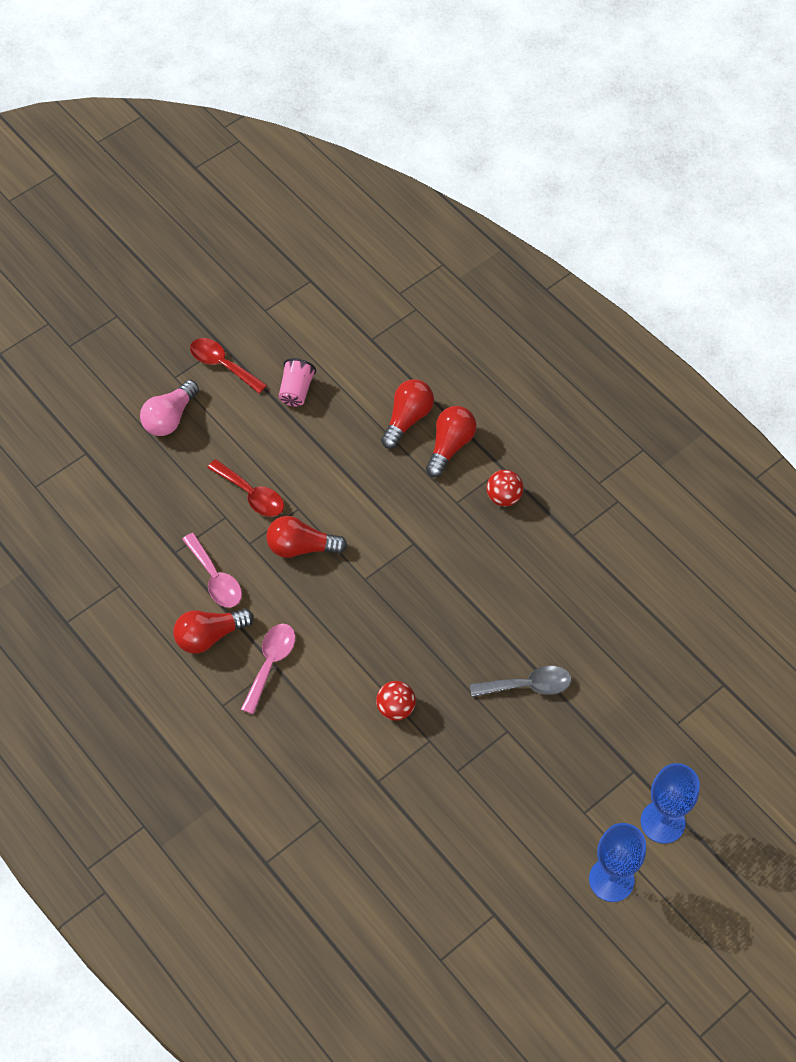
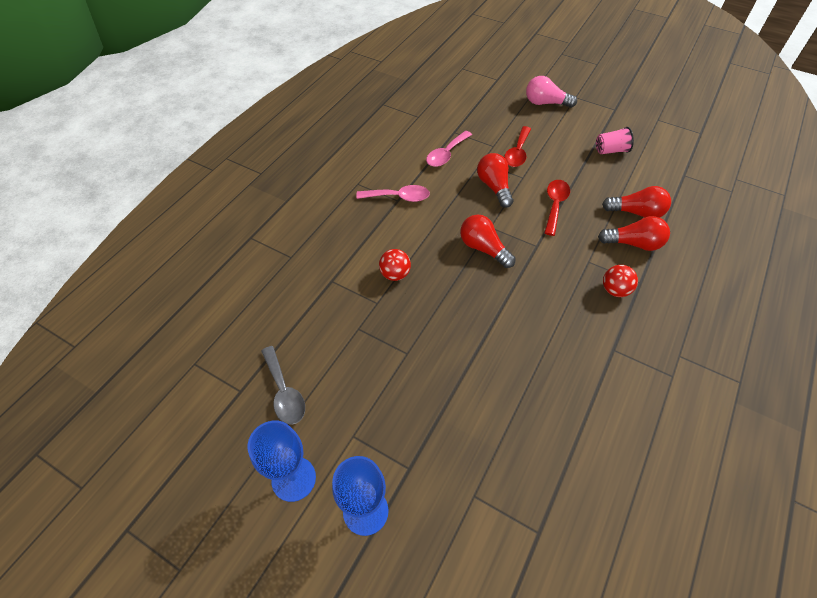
camera: 70 degrees right, 5 degrees down
(209, 636) = (404, 163): red light bulb -> red light bulb (483, 248)
(222, 365) = (601, 113): red spoon -> red spoon (555, 205)
(528, 685) = (454, 356): grey spoon -> grey spoon (284, 392)

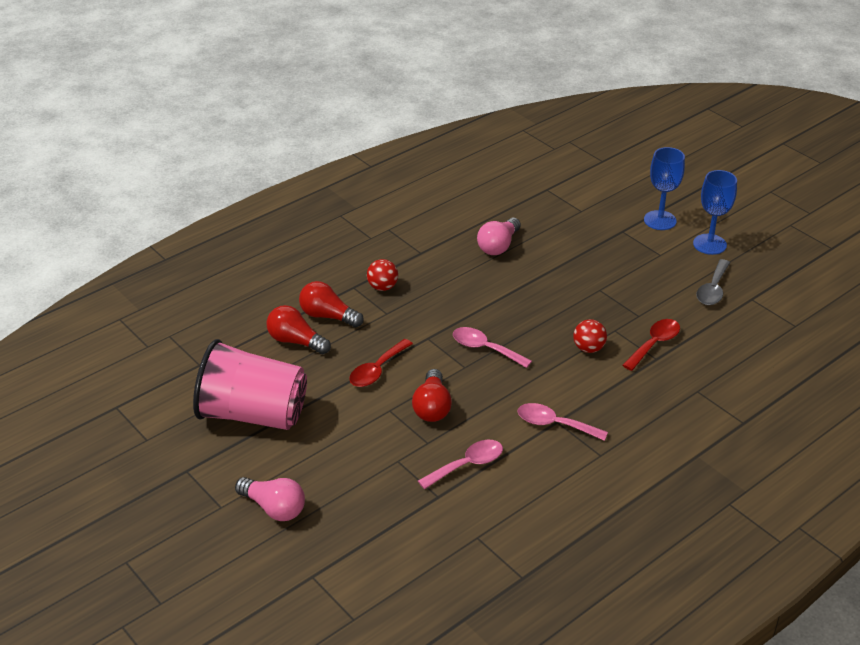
camera: 160 degrees left, 15 degrees down
(284, 392) = (713, 289): grey spoon -> grey spoon turned 150 degrees counterclockwise
(483, 248) = (485, 349): red light bulb -> pink spoon
(517, 153) = (373, 442): red spoon -> red spoon (654, 344)
(540, 388) = (498, 246): none -> pink light bulb
(610, 150) = (253, 414): pink cup -> pink cup, size x2.41

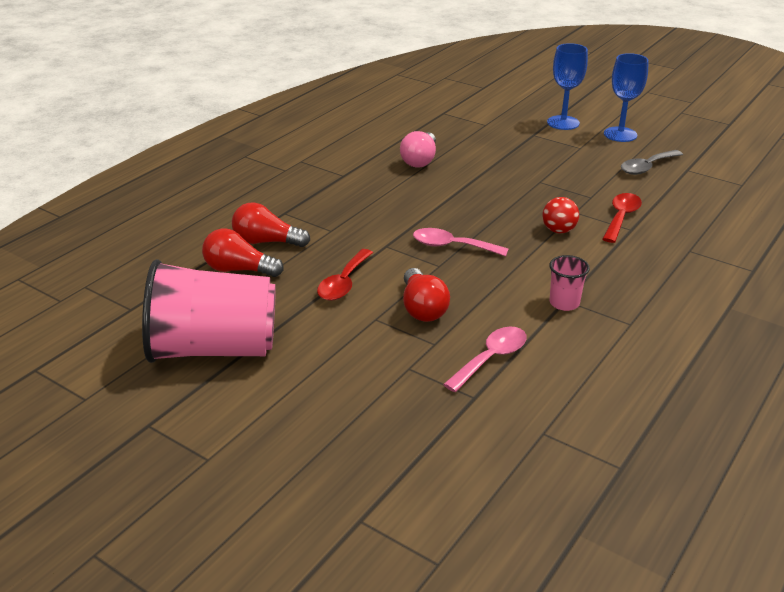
camera: 15 degrees left, 5 degrees down
(274, 508) = (278, 447): pink light bulb -> none
(382, 287) = (316, 208): red ball -> none
(554, 424) = (564, 303): pink spoon -> pink cup
(713, 289) = (647, 167): grey spoon -> grey spoon turned 45 degrees clockwise

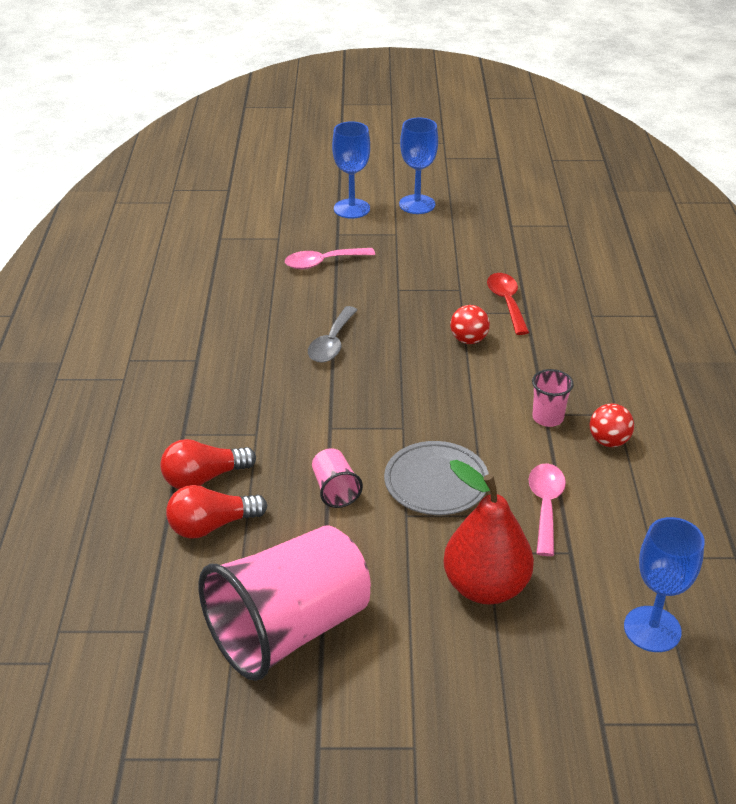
camera: 35 degrees left, 5 degrees up
(344, 283) = (335, 490): red spoon -> pink cup
(379, 388) = (485, 587): none -> red pear
(420, 160) = (258, 309): pink light bulb -> none
(422, 308) = (436, 482): red light bulb -> grey plate
(452, 246) = (393, 400): pink spoon -> pink spoon (323, 263)
(480, 480) = (652, 629): none -> blue goblet
(599, 339) = (608, 441): none -> red ball
(647, 167) = (475, 235): grey spoon -> grey spoon (332, 343)

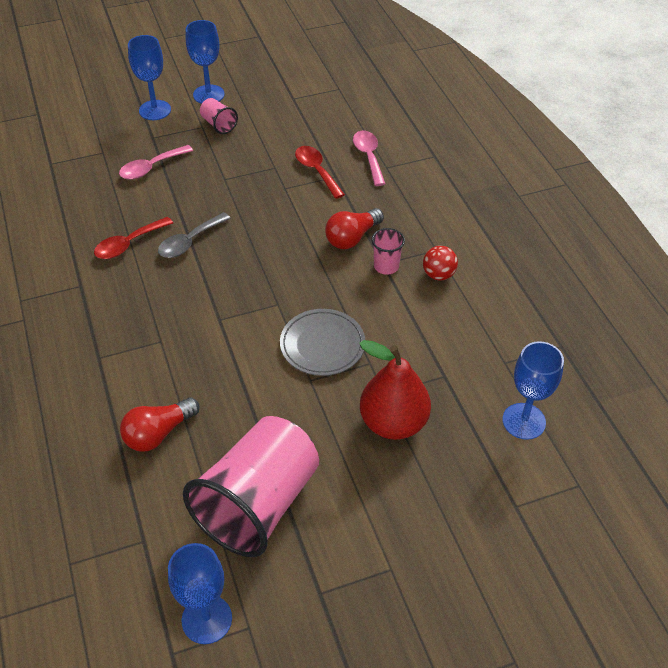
camera: 20 degrees left, 10 degrees up
(177, 734) = (207, 619): none -> blue goblet
(204, 478) = (133, 393): red light bulb -> red light bulb (352, 238)
(265, 331) = (128, 244): none -> red spoon
(332, 343) = (189, 242): grey spoon -> grey spoon turned 45 degrees clockwise
(335, 490) = (246, 373): pink cup -> pink cup (218, 125)
(468, 340) = (299, 212): red ball -> none
(545, 505) = (412, 342): pink spoon -> pink spoon (368, 157)

